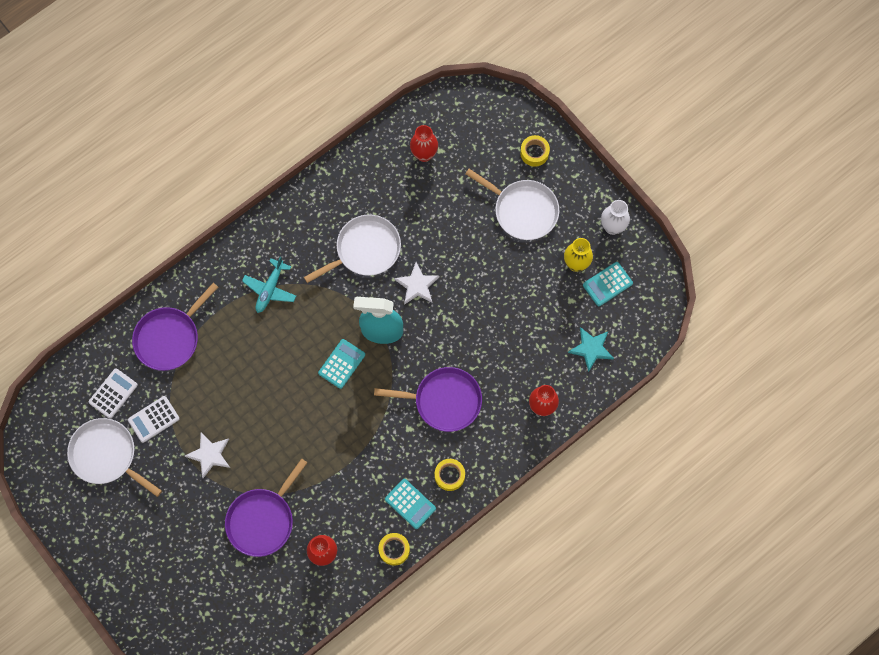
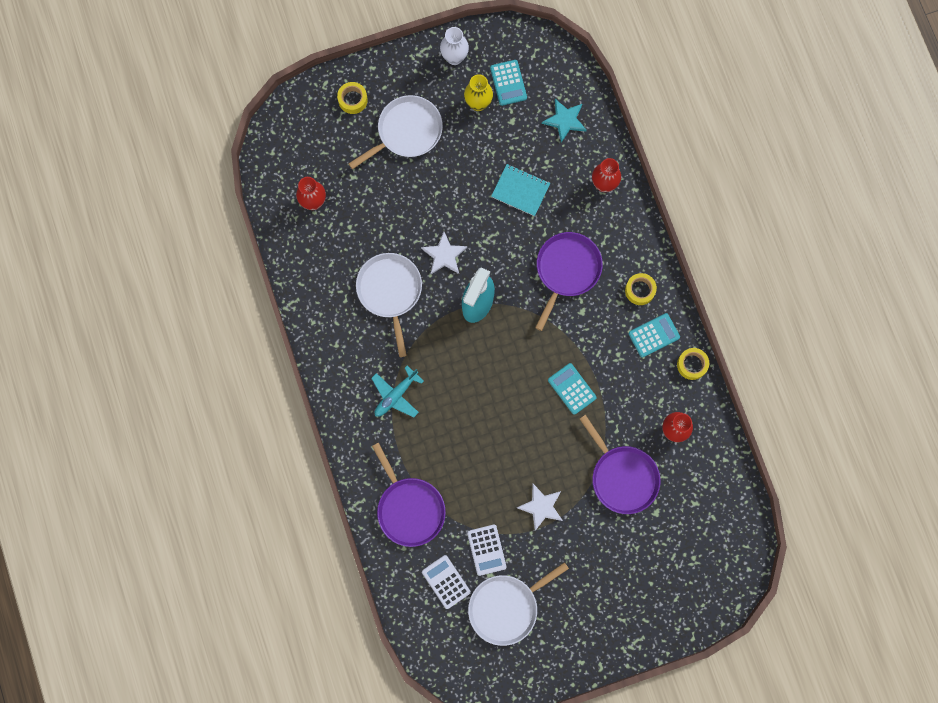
camera: 70 degrees left, 5 degrees up
(270, 289) = (395, 395): turquoise plane -> turquoise plane turned 90 degrees clockwise
(342, 364) = (496, 352): turquoise calculator -> turquoise calculator (572, 389)
(505, 332) = (520, 190): none -> turquoise notebook

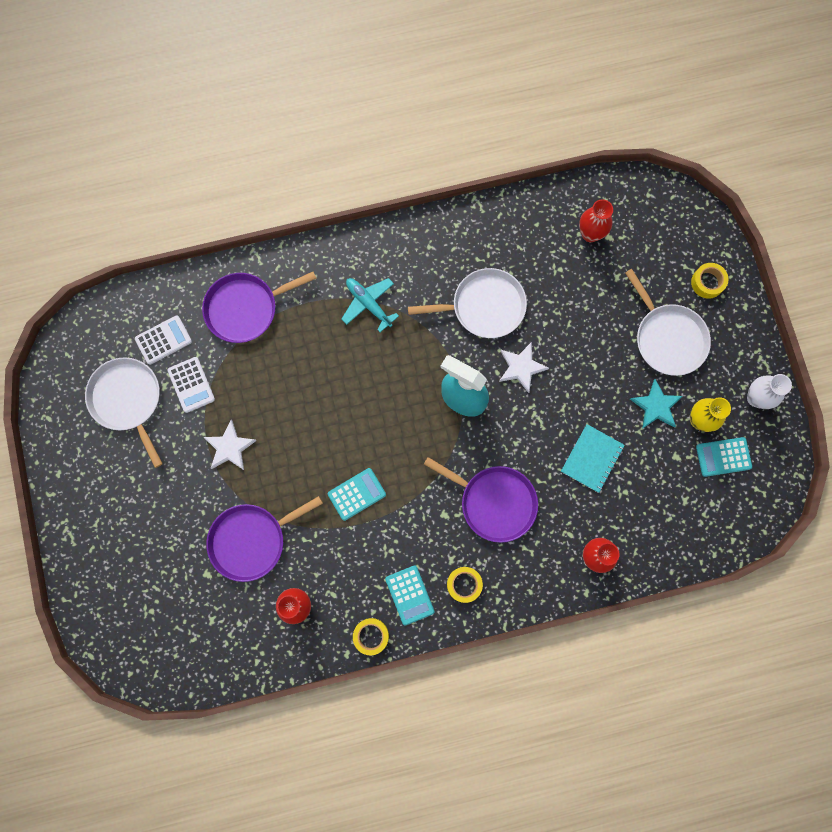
camera: 95 degrees right, 0 degrees up
(486, 550) = (191, 385): white calculator -> white calculator turned 105 degrees counterclockwise
(565, 120) = (675, 518): turquoise star -> turquoise star (656, 406)

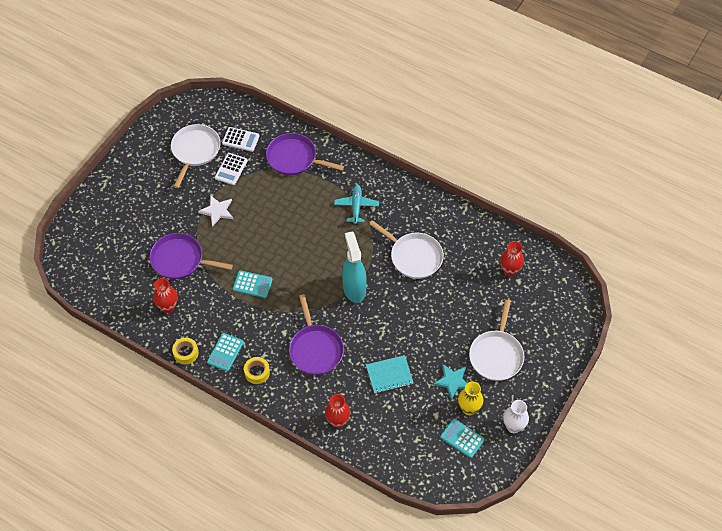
camera: 45 degrees right, 20 degrees down
(521, 367) = (401, 300): white star -> none
(707, 282) = (549, 348): yellow tape -> none

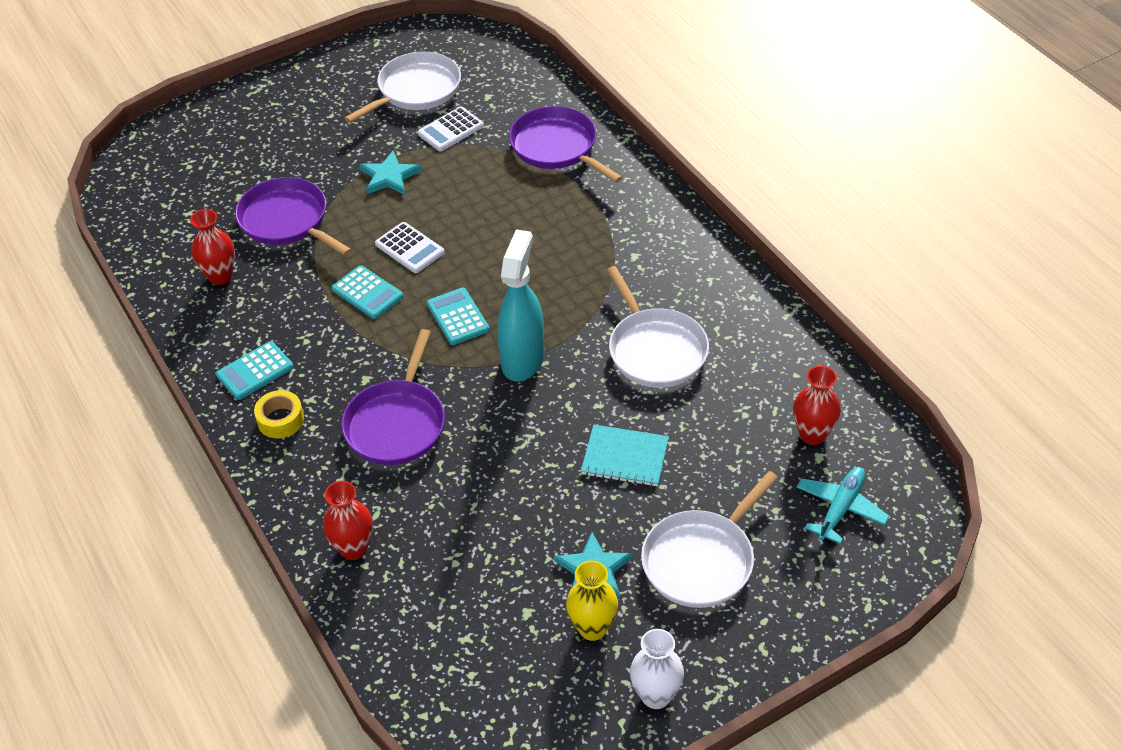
camera: 30 degrees right, 10 degrees down
(186, 353) = (197, 349): yellow tape -> none
(217, 211) = (389, 176): white star -> turquoise star
(240, 139) = (493, 97): white calculator -> white calculator (409, 248)
(356, 206) = (609, 244): turquoise plane -> turquoise plane (840, 508)
(389, 375) = (490, 513): turquoise notebook -> turquoise notebook (625, 457)
(462, 438) = (547, 673): turquoise calculator -> turquoise calculator (458, 317)

